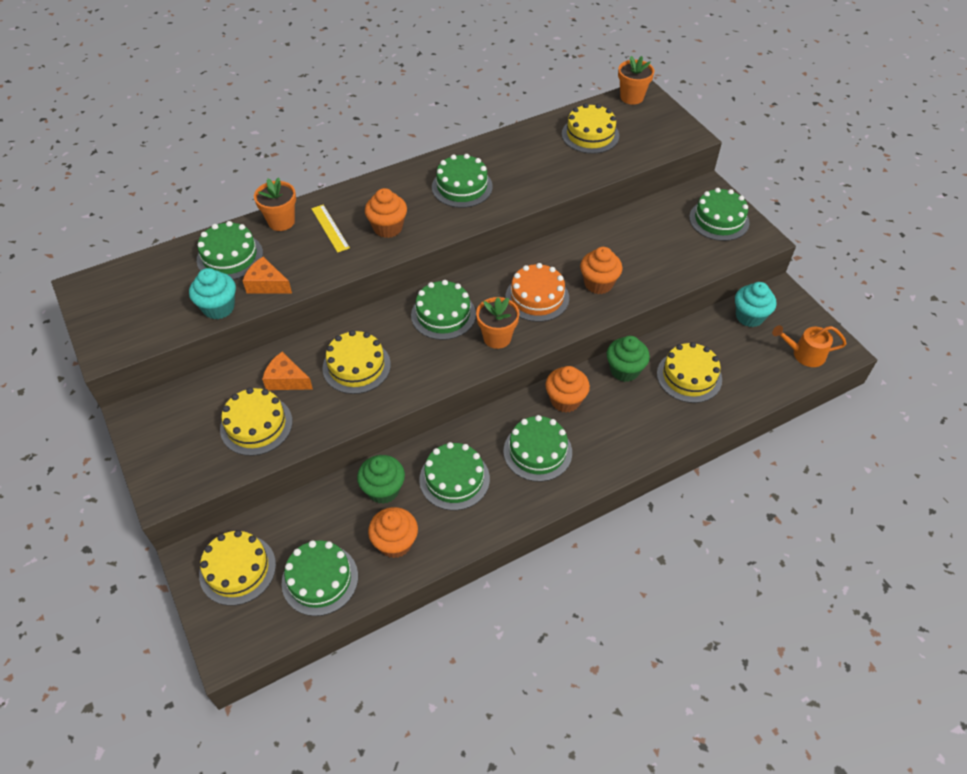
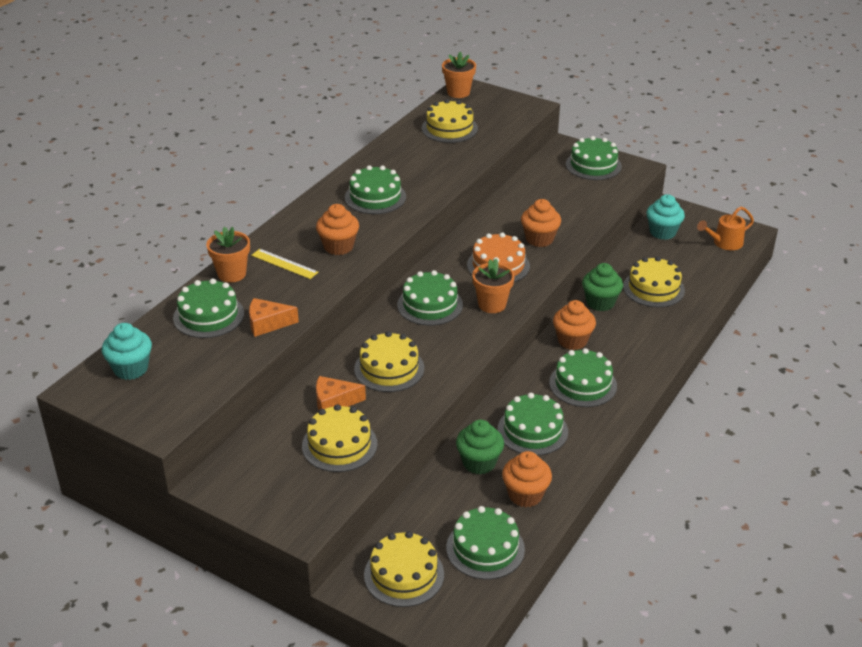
camera: 30 degrees left, 15 degrees down
(219, 308) = (239, 356): turquoise cupcake -> turquoise cupcake (131, 369)

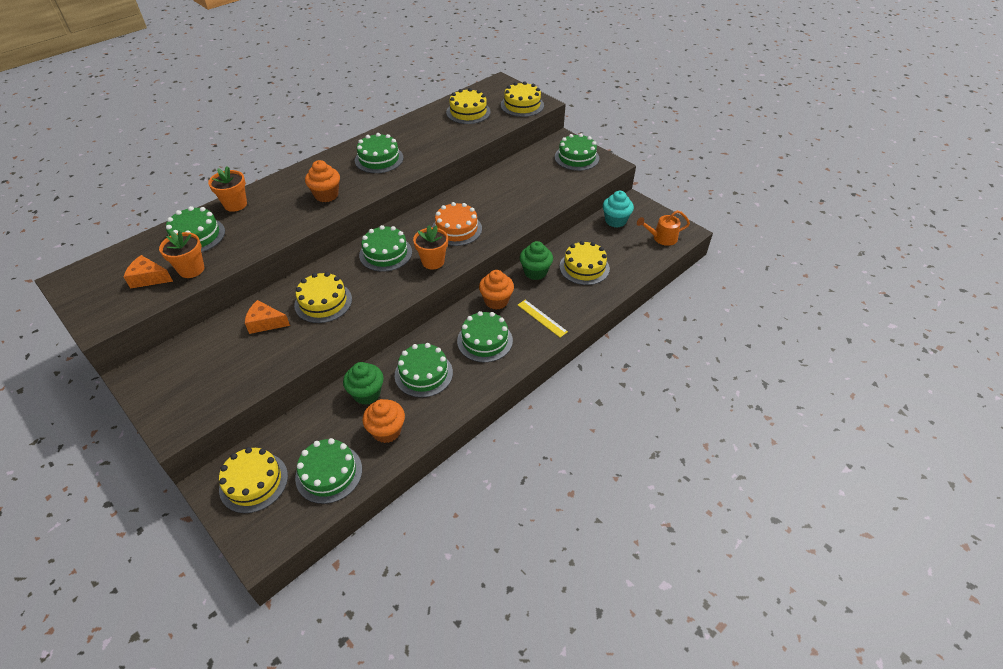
camera: 15 degrees right, 10 degrees up
(131, 369) = (112, 270): turquoise cupcake -> none
(267, 324) = (233, 250): orange cheese -> orange cheese (149, 278)
(284, 264) = (278, 202): yellow ruler -> yellow ruler (542, 318)
(339, 445) = (246, 361): yellow cake -> yellow cake (522, 105)
(458, 92) = (492, 85): orange flower pot -> orange flower pot (191, 269)
(539, 239) = (501, 212): orange cupcake -> none

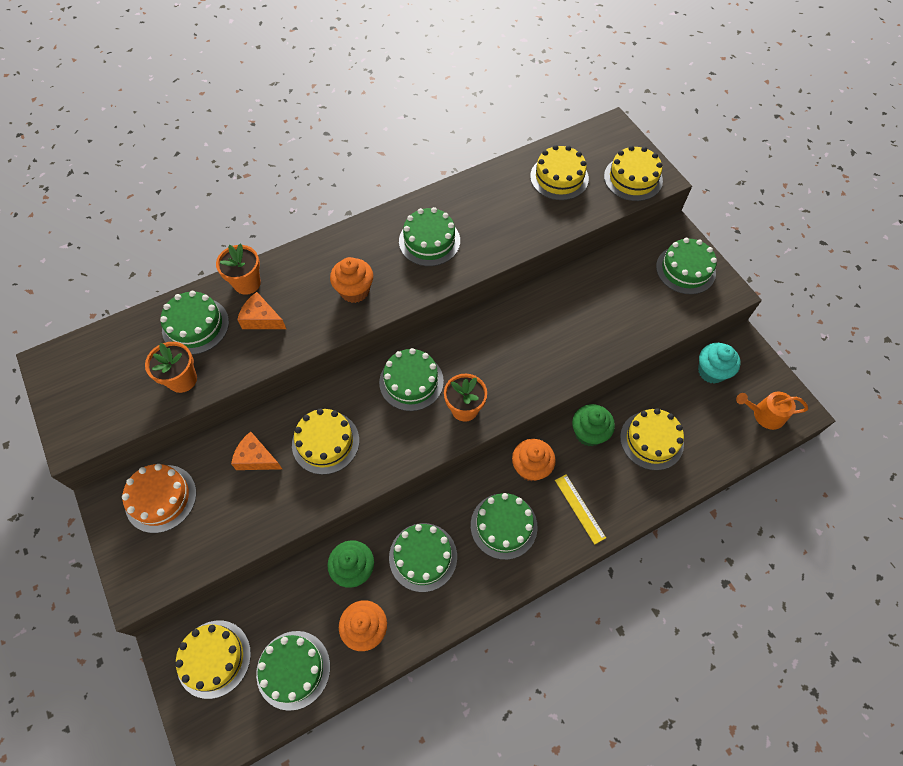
camera: 15 degrees right, 15 degrees up
(149, 278) = (135, 382): orange cheese -> orange cheese (261, 319)
(456, 229) = (504, 361): orange cake -> orange cake (161, 498)

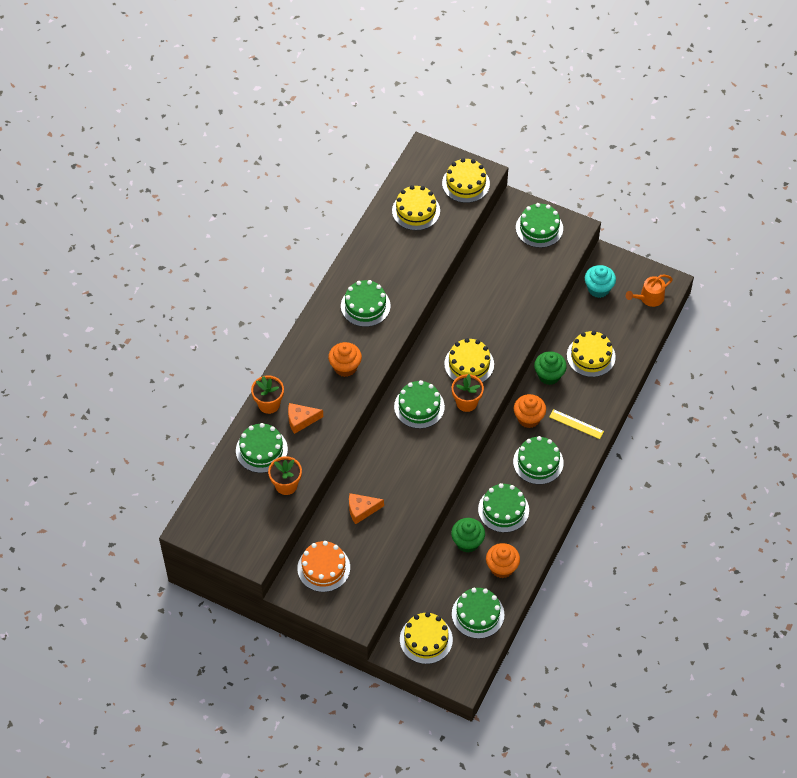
camera: 35 degrees left, 5 degrees down
(325, 442) = (397, 475): yellow cake -> yellow cake (469, 364)

